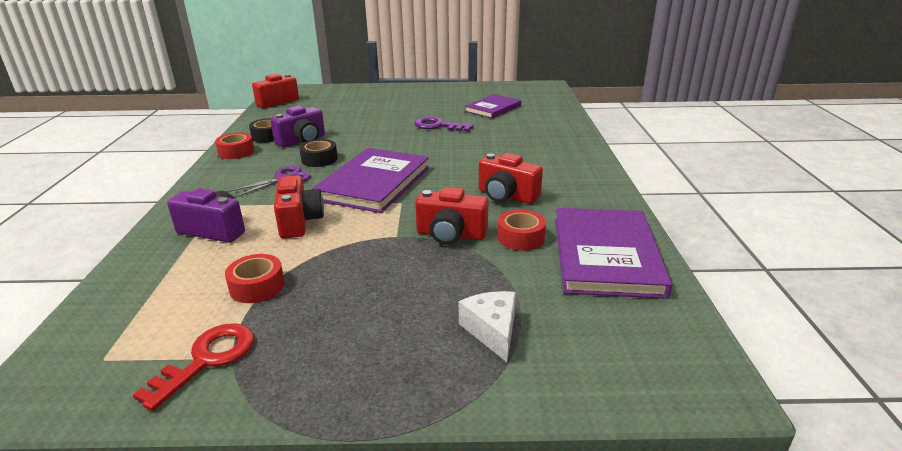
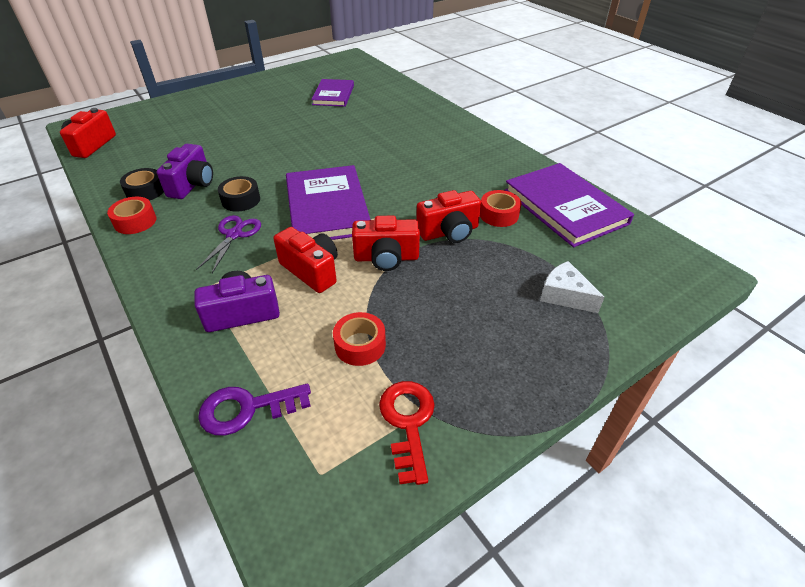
camera: 35 degrees left, 15 degrees up
(438, 126) = (308, 127): purple key -> purple key (247, 409)
(506, 196) = (447, 181): red camera -> red camera (386, 258)

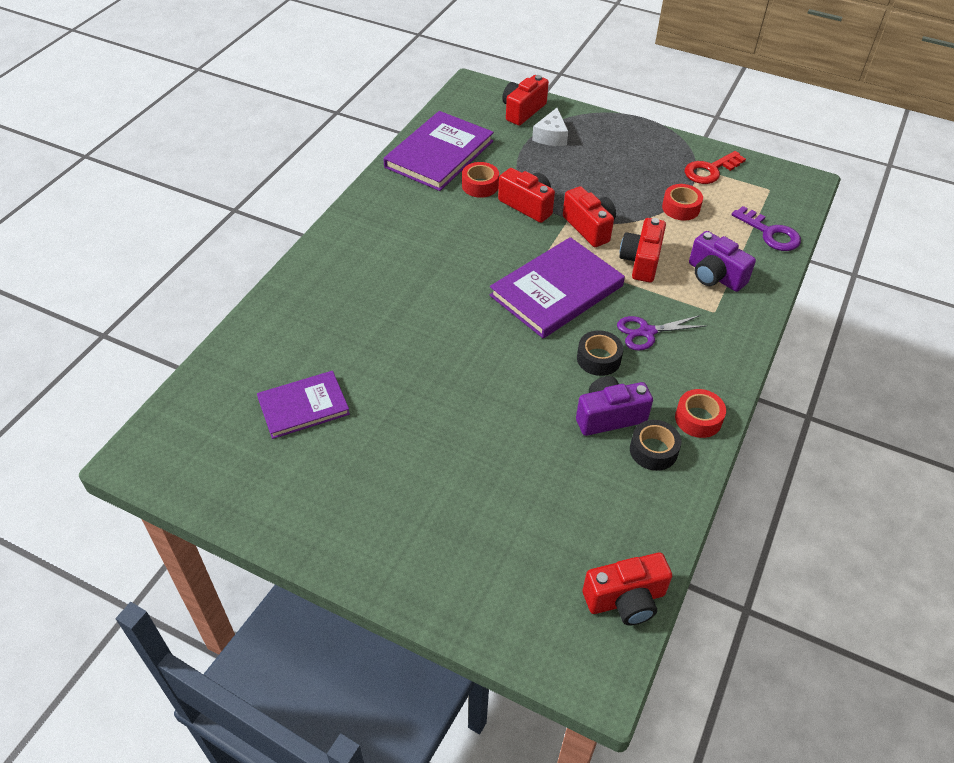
camera: 120 degrees left, 5 degrees up
(632, 293) = (522, 111): none -> red camera

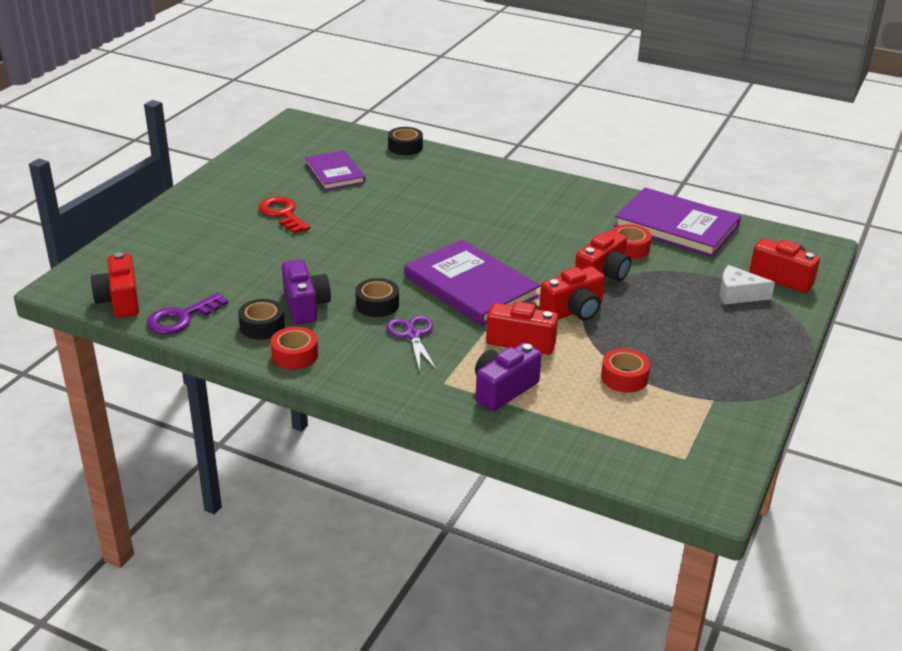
camera: 90 degrees right, 15 degrees down
(241, 340) = (405, 147): none -> black tape
(710, 170) = (710, 410): red key -> red key (283, 214)
(770, 233) = (589, 444): purple key -> purple key (182, 318)

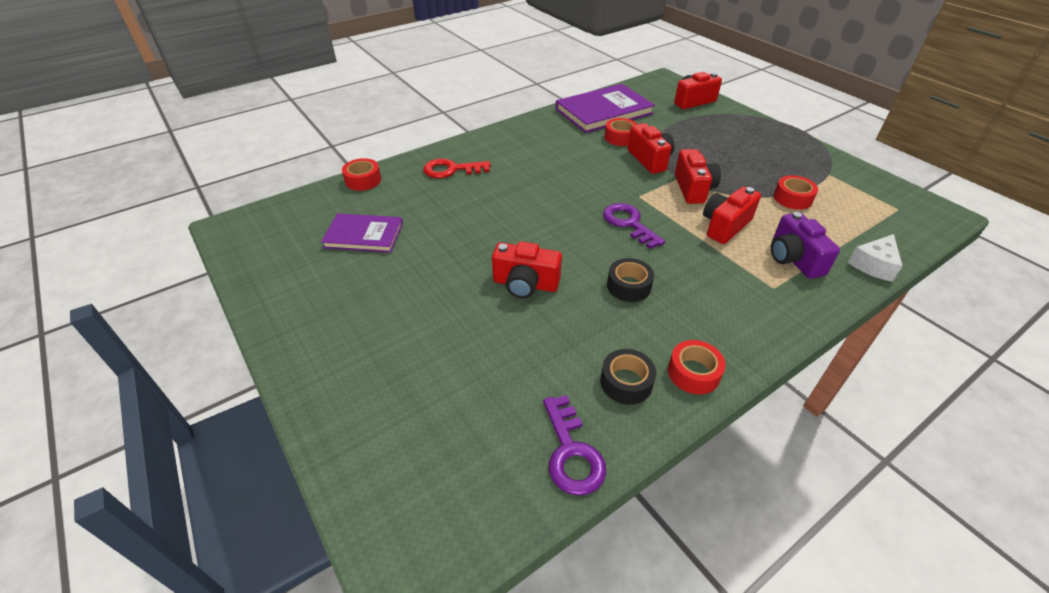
camera: 60 degrees left, 10 degrees up
(120, 301) = (493, 511): red camera -> red camera (525, 284)
(283, 214) = (410, 296): red key -> red key (452, 170)
(305, 306) = (603, 336): purple camera -> none
(405, 147) = (363, 180): black tape -> red tape
(413, 335) = (691, 281): purple scissors -> none
(471, 286) = (629, 223): purple book -> purple key
(738, 294) = (705, 122): white cheese -> white cheese (874, 265)

